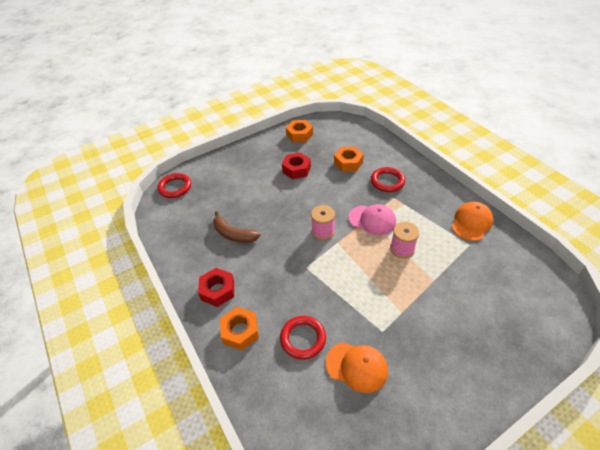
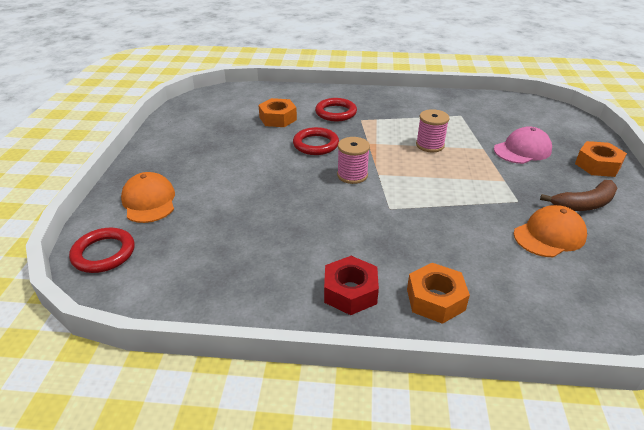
camera: 55 degrees left, 10 degrees down
(233, 234) = (272, 238): brown banana -> brown banana (584, 204)
(296, 169) = (236, 149): red nut -> none
(299, 135) = (185, 124): orange nut -> orange nut (597, 165)
(303, 338) = (487, 254): red ring -> red ring (316, 144)
(372, 220) = (374, 142): pink cap -> pink cap (522, 150)
(471, 222) = (438, 103): orange cap -> orange cap (149, 201)

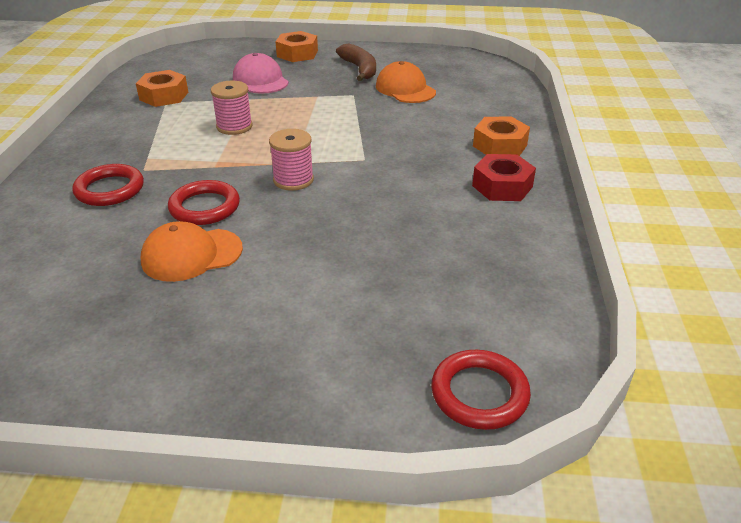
camera: 90 degrees left, 0 degrees up
(149, 201) = (342, 367): orange cap -> orange cap (191, 255)
(278, 118) = (101, 245): orange nut -> orange nut (164, 96)

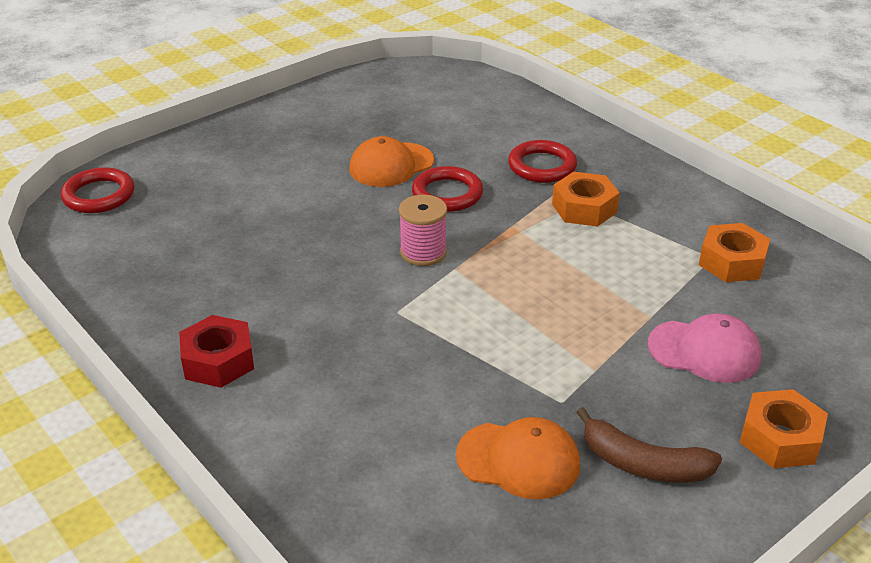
camera: 135 degrees right, 0 degrees up
(191, 255) = (391, 165): orange cap -> orange cap turned 150 degrees counterclockwise
(234, 126) = (584, 271): pink spool -> none
(499, 145) = (276, 423): orange nut -> orange nut (584, 208)

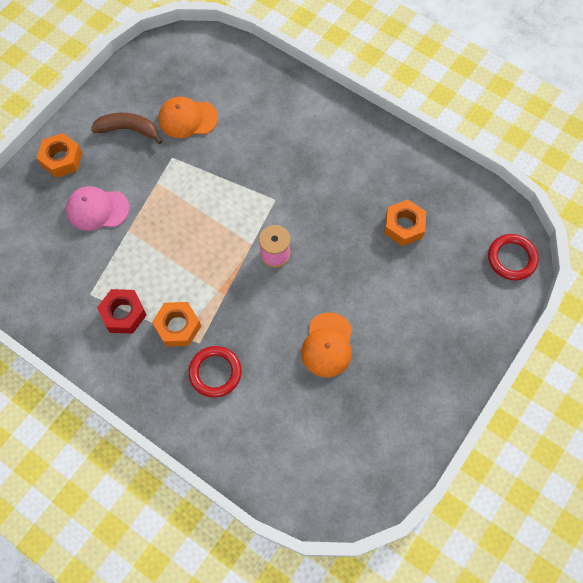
camera: 165 degrees right, 30 degrees up
(218, 361) = (356, 142): red nut -> red nut (123, 314)
(391, 165) = (327, 345): orange cap -> orange cap turned 150 degrees clockwise
(447, 194) = (276, 319): red ring -> none
(732, 262) = (77, 292): orange nut -> orange nut (404, 226)

